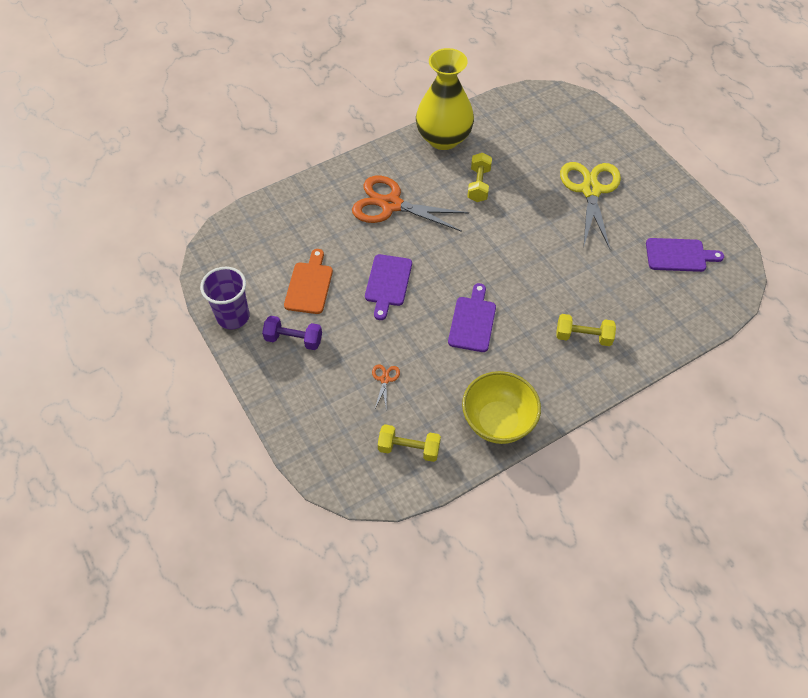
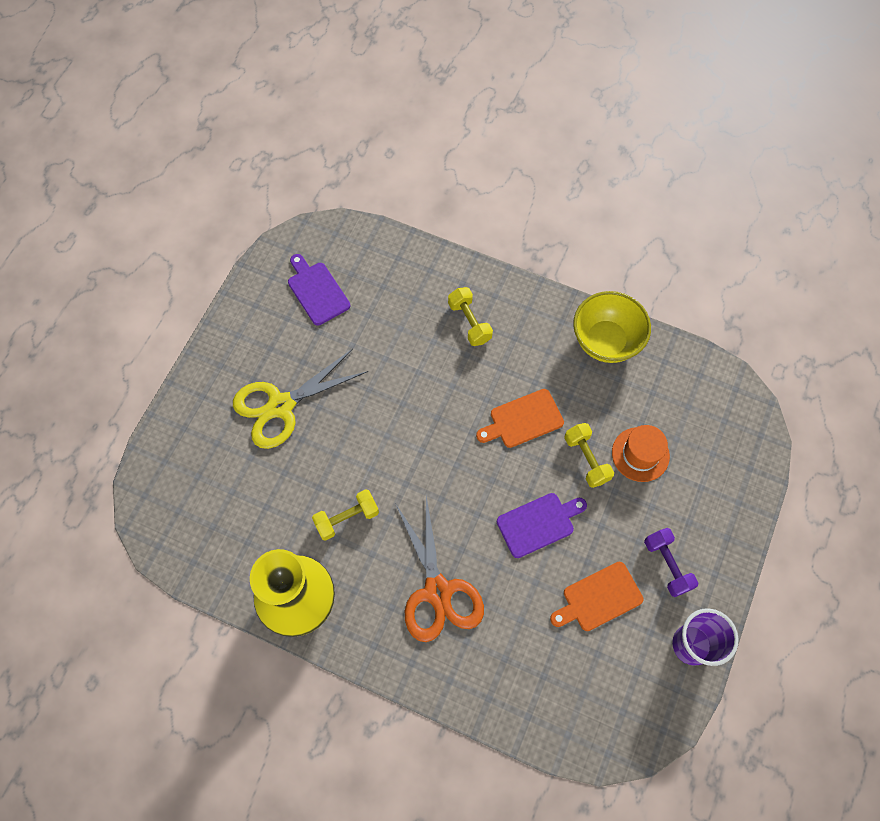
camera: 125 degrees left, 10 degrees up
(385, 379) = (640, 454): orange scissors -> orange hat
(409, 448) = (685, 392): yellow dumbbell -> yellow dumbbell (586, 459)
(472, 321) = (523, 420): purple cutting board -> orange cutting board

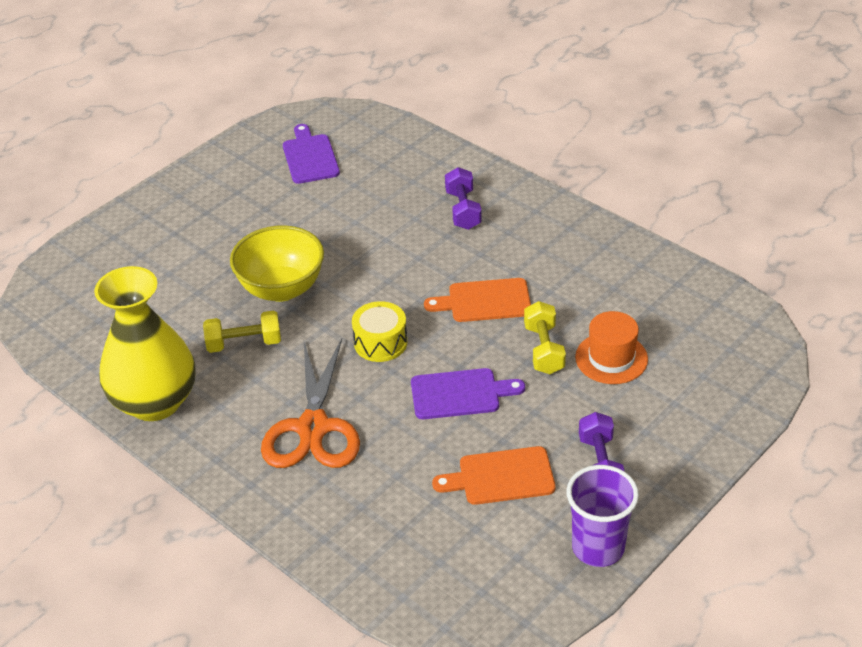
camera: 20 degrees right, 25 degrees down
(281, 406) = (223, 238): yellow scissors -> none
(457, 487) = (380, 342): none -> yellow drum
(469, 322) = (463, 210): yellow dumbbell -> purple dumbbell
(605, 341) = (613, 253): yellow bowl -> yellow bowl (281, 289)

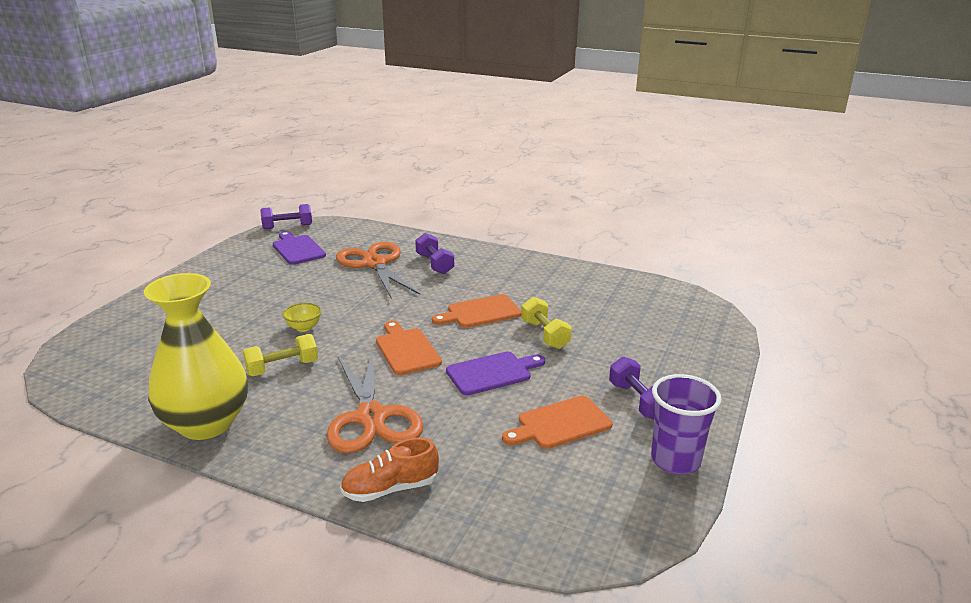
camera: 20 degrees left, 15 degrees down
(281, 289) = (304, 327): yellow bowl -> yellow bowl, size x0.46
(303, 516) = (390, 489): none -> orange shoe
(309, 114) = (287, 227): none -> purple dumbbell
(380, 342) = (406, 350): yellow drum -> orange cutting board
(392, 198) = (374, 264): none -> orange scissors
(611, 358) = (600, 332): orange hat -> none

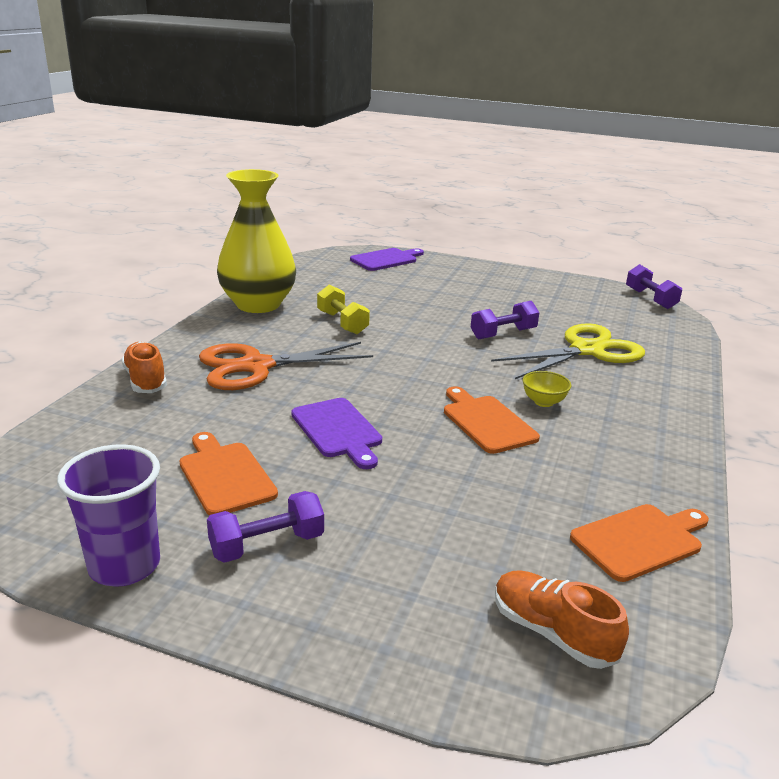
camera: 85 degrees right, 0 degrees up
(297, 249) = (595, 308): purple cutting board -> purple cutting board (386, 259)
(304, 327) = (419, 325): yellow bowl -> yellow bowl (543, 402)
(374, 264) = (586, 350): orange scissors -> yellow scissors
(406, 350) = (384, 378): orange cutting board -> orange cutting board (640, 540)
(434, 264) = (611, 387): purple dumbbell -> purple dumbbell (503, 334)
(545, 334) = (439, 471): yellow dumbbell -> none
(681, 315) = (552, 633): none -> orange shoe

